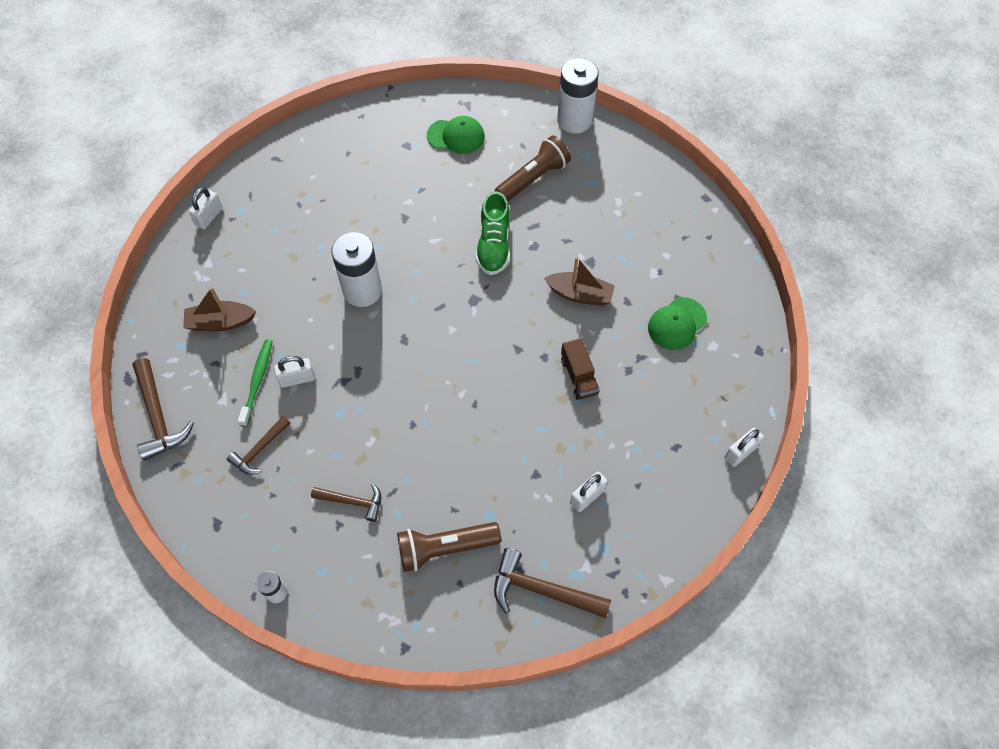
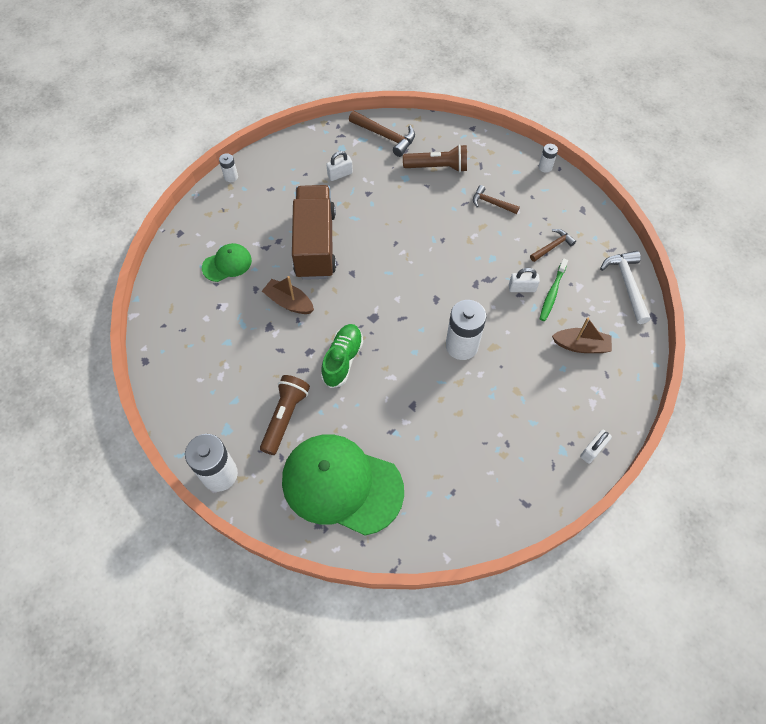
camera: 165 degrees left, 0 degrees up
(158, 416) = (627, 284): brown hammer -> white hammer
(456, 136) = (341, 485): green cap -> green cap, size x2.10
(533, 179) = (285, 417): brown flashlight -> brown flashlight turned 135 degrees clockwise
(579, 376) = (315, 244): brown truck -> brown truck, size x2.29
(740, 452) = (231, 177): white padlock -> white battery

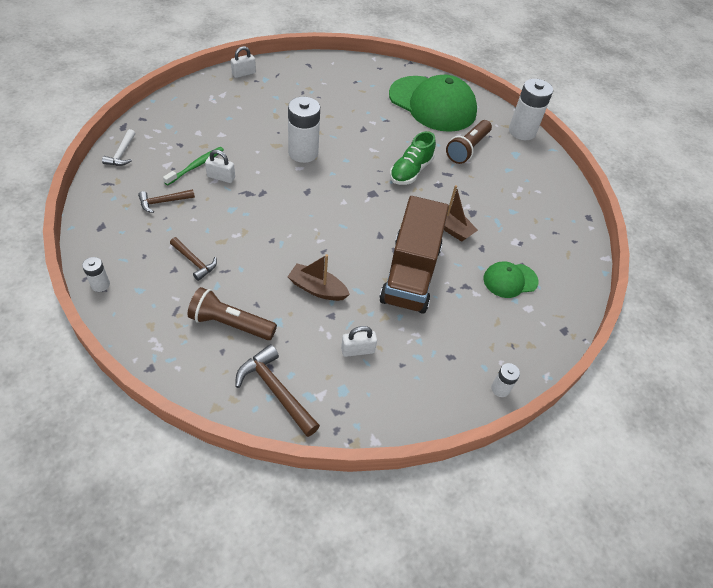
camera: 170 degrees left, 10 degrees down
(581, 345) = (202, 126): brown boat -> brown boat (317, 289)
(627, 284) = (122, 153): white hammer -> white hammer, size x0.63

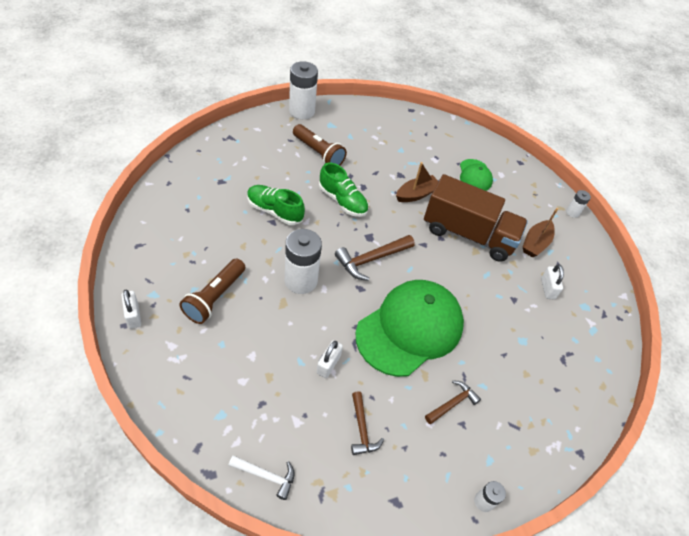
camera: 80 degrees left, 0 degrees up
(196, 166) = (305, 388): green toothbrush -> none
(230, 324) = (527, 379): brown flashlight -> brown flashlight (214, 297)
(276, 390) = (591, 353): brown hammer -> brown hammer (371, 259)
(317, 289) = (485, 304): brown boat -> brown boat (535, 243)
(376, 129) = (274, 211): none -> green shoe
(432, 104) = (246, 158): green cap -> green cap (410, 329)

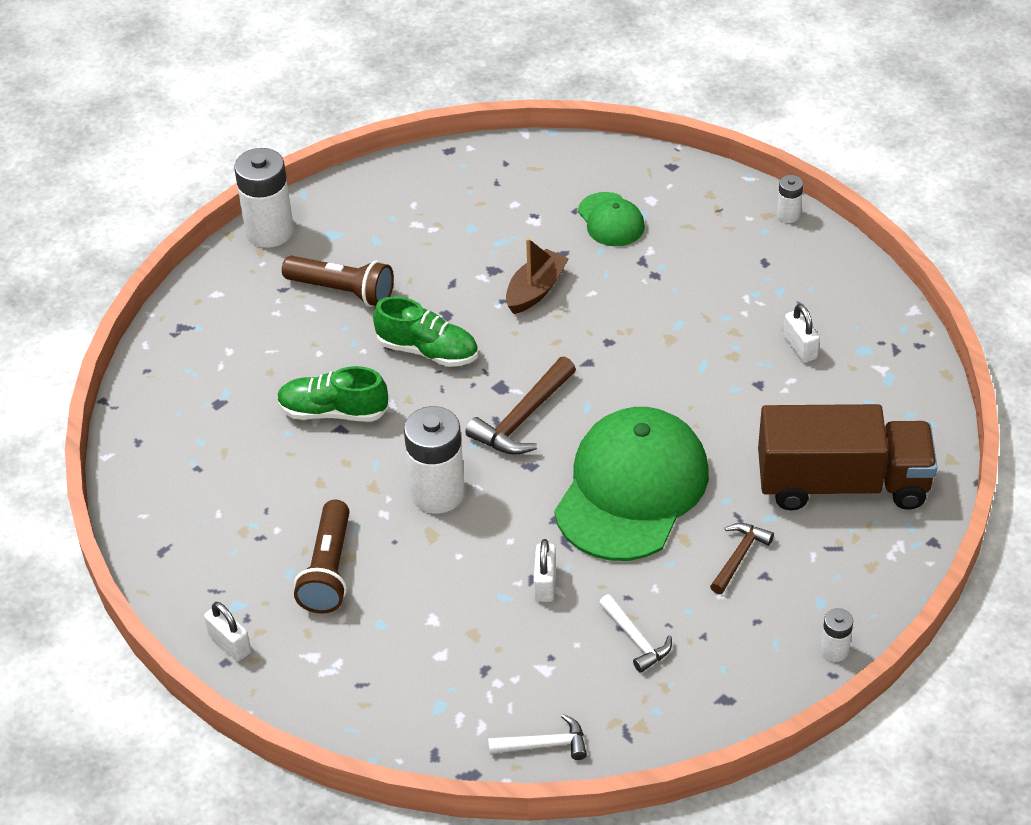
camera: 15 degrees left, 5 degrees down
(362, 429) = (635, 639): brown hammer -> white hammer
(468, 234) = (646, 318): brown truck -> brown truck (842, 484)
(535, 243) = (753, 288): brown boat -> none

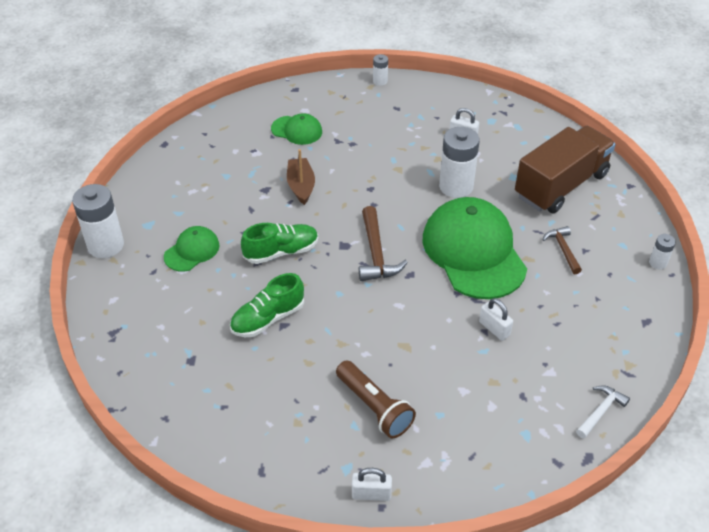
camera: 45 degrees left, 0 degrees up
(342, 291) = (192, 251): brown flashlight -> green cap
(437, 493) = (381, 322): white battery -> white battery (456, 186)
(635, 639) = (571, 324): white hammer -> none

